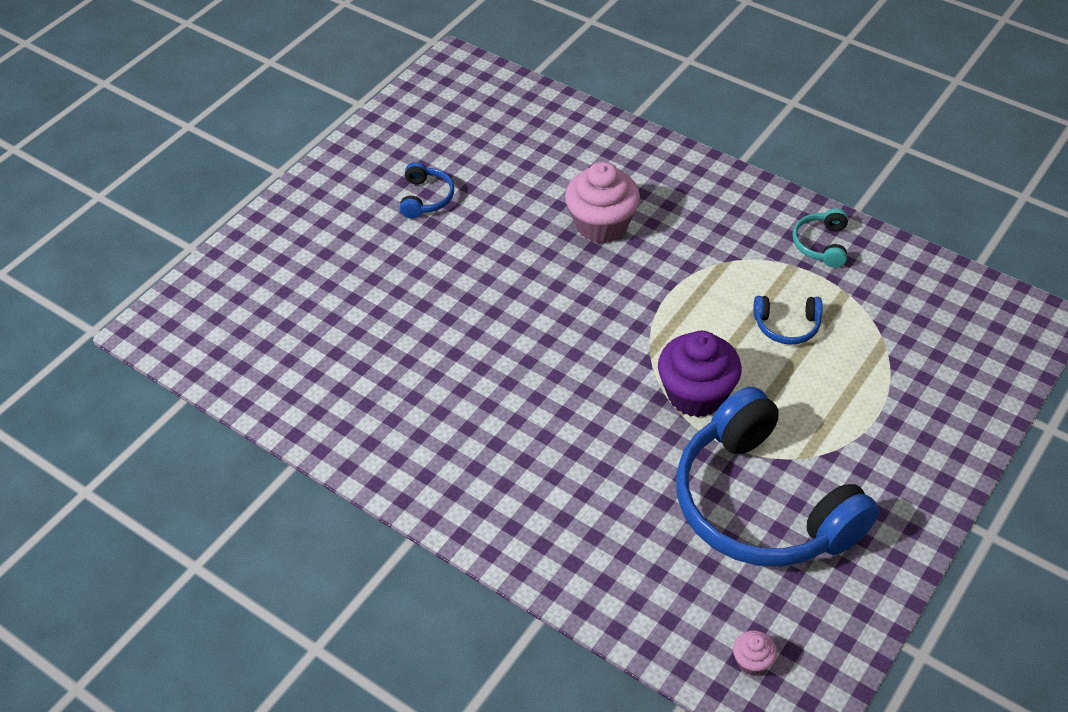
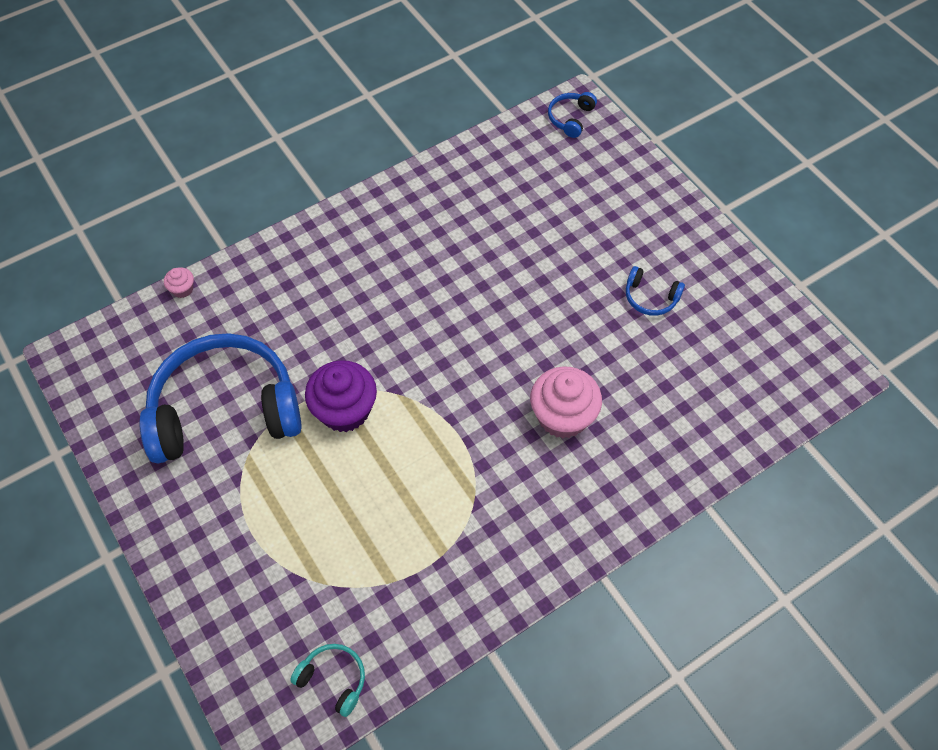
camera: 110 degrees right, 10 degrees up
(752, 661) = (118, 349): pink cupcake -> pink cupcake (182, 289)
(787, 326) = (378, 511): blue headphones -> blue headphones (570, 118)
(821, 244) = (458, 591): turquoise headphones -> turquoise headphones (333, 679)

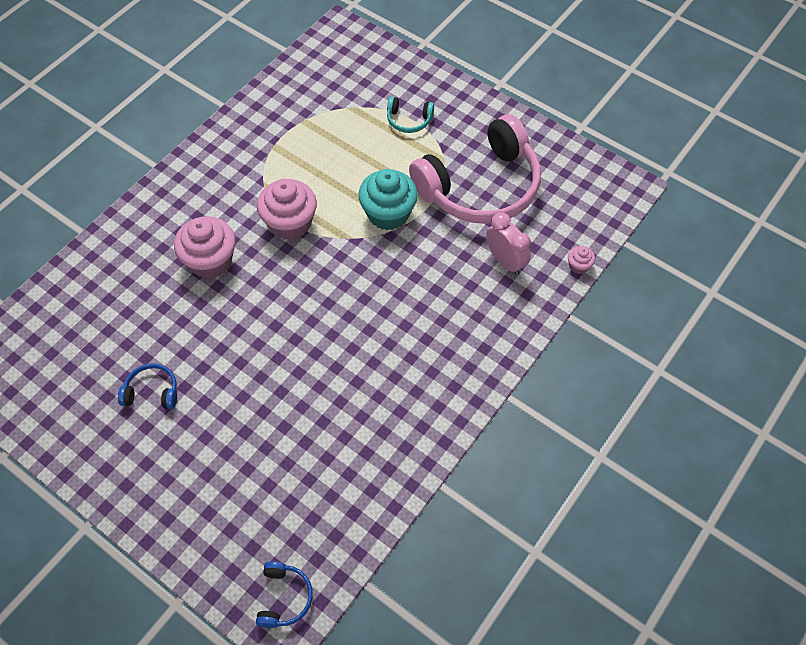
camera: 160 degrees right, 0 degrees up
(225, 409) = (481, 187): blue headphones -> pink headphones
(251, 316) = (505, 261): none -> pink clock
(333, 679) = (318, 64): turquoise headphones -> turquoise headphones (409, 120)
(345, 410) = (388, 213): purple cupcake -> turquoise cupcake
(460, 434) = (290, 223): none -> pink cupcake

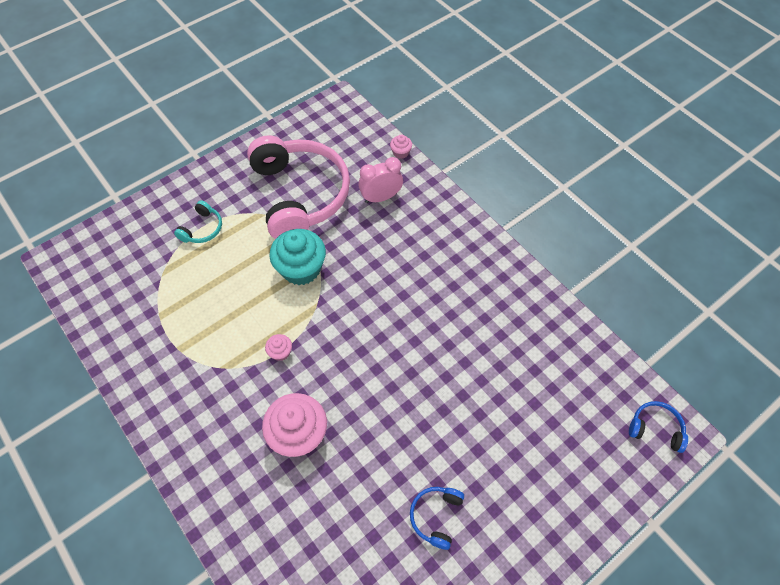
camera: 75 degrees left, 0 degrees up
(290, 223) = (280, 352): pink cupcake -> pink cupcake, size x0.46

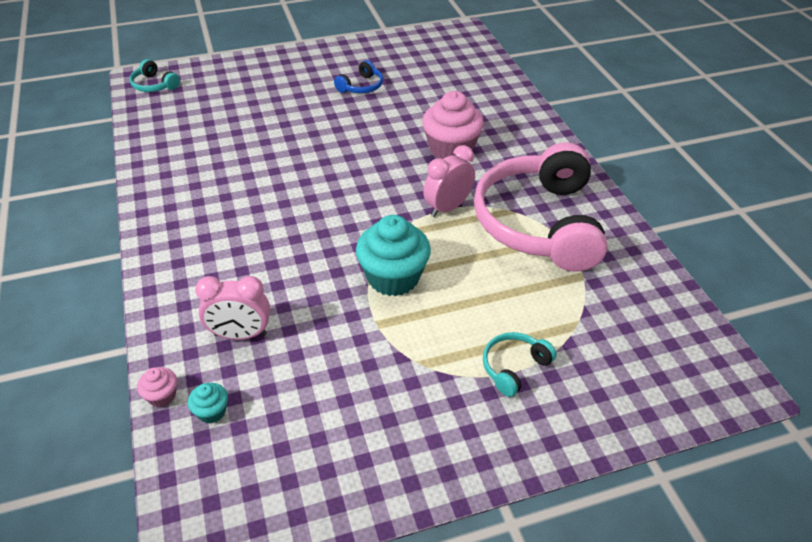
camera: 160 degrees left, 15 degrees down
(280, 352) = (447, 207): pink cupcake -> pink clock
(300, 195) = (352, 375): pink headphones -> pink headphones (538, 223)
(368, 153) = (211, 411): none -> turquoise cupcake
(655, 428) = (154, 85): blue headphones -> turquoise headphones

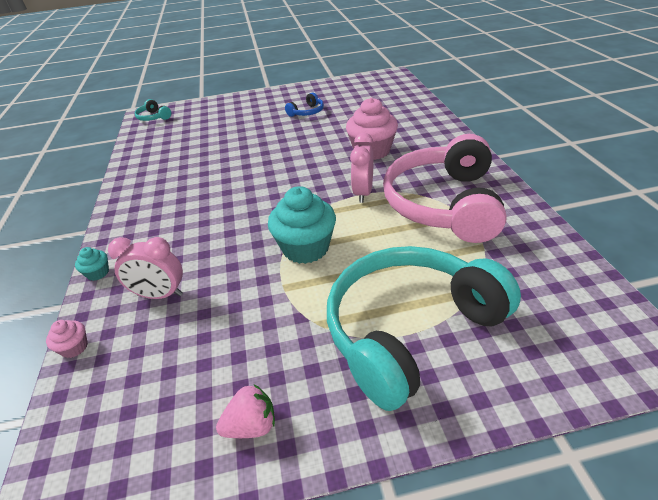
camera: 10 degrees right, 5 degrees down
(211, 411) = (113, 364): turquoise cupcake -> turquoise cupcake (98, 273)
(373, 465) = (251, 426): none -> pink strawberry
(447, 207) = (363, 193): pink clock -> pink clock turned 45 degrees counterclockwise
(514, 367) = (409, 329): turquoise headphones -> turquoise headphones, size x2.49

